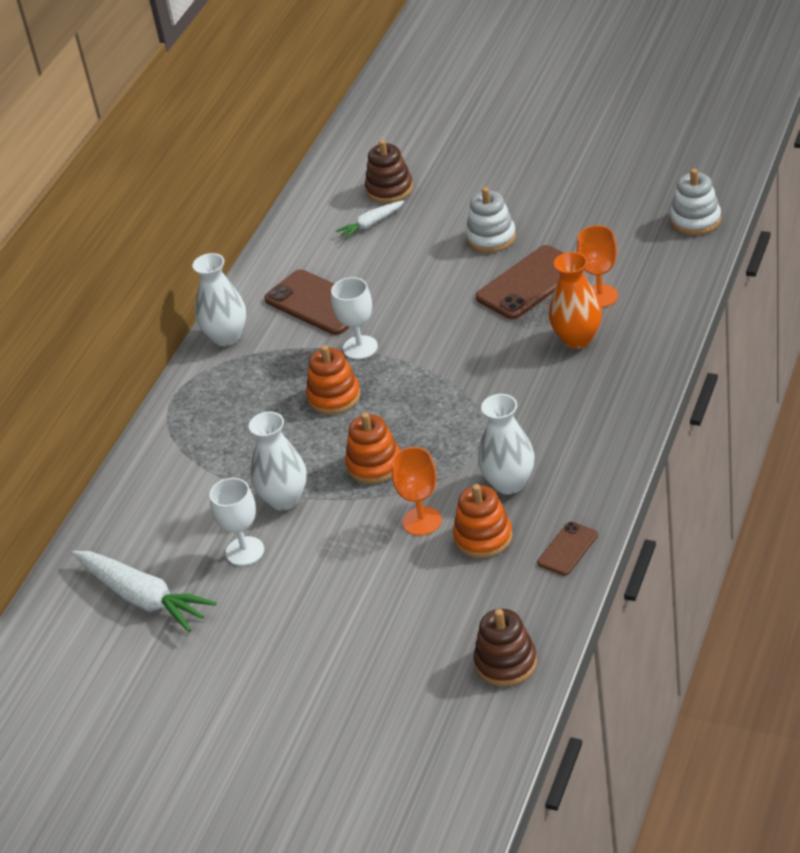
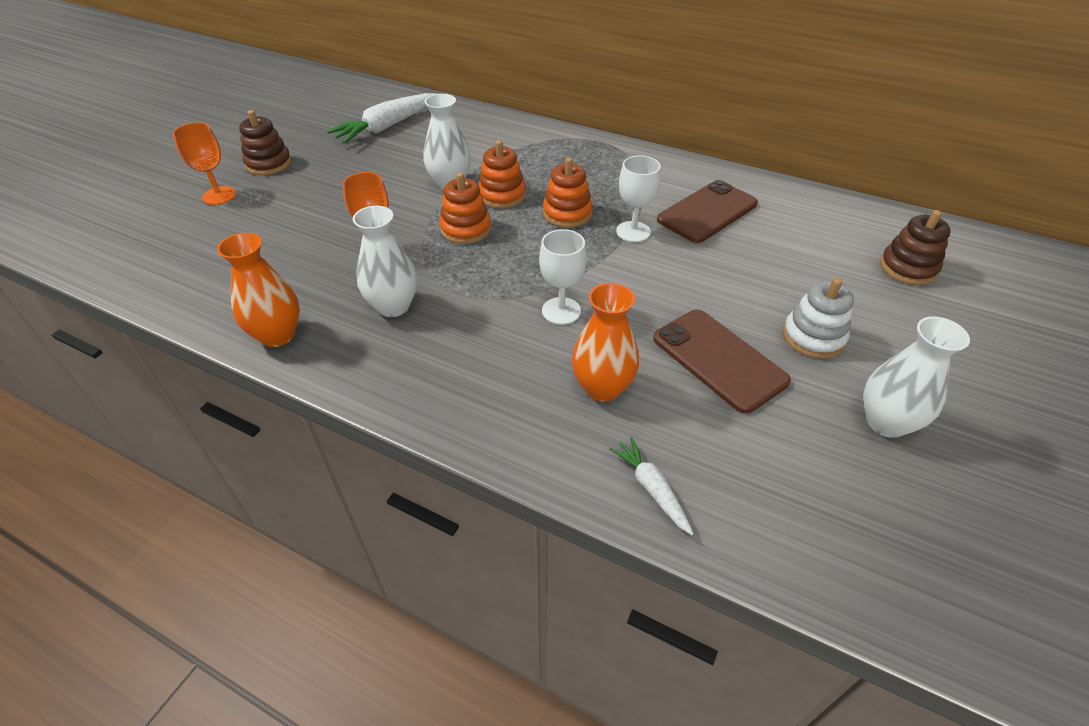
camera: 90 degrees right, 5 degrees up
(226, 337) = (668, 165): white vase -> white vase (886, 422)
(244, 551) = (404, 165): white goblet -> white goblet (561, 311)
(371, 224) = (839, 251): white carrot -> white carrot (651, 489)
(483, 537) = (333, 282): orange stacking toy -> orange stacking toy (502, 195)
(506, 663) = (177, 280): brown stacking toy -> brown stacking toy (269, 164)
(567, 549) = (278, 335): brown phone -> orange vase
(600, 296) = (682, 421): orange goblet -> orange goblet (219, 195)
(695, 220) = (859, 570): white stacking toy -> none

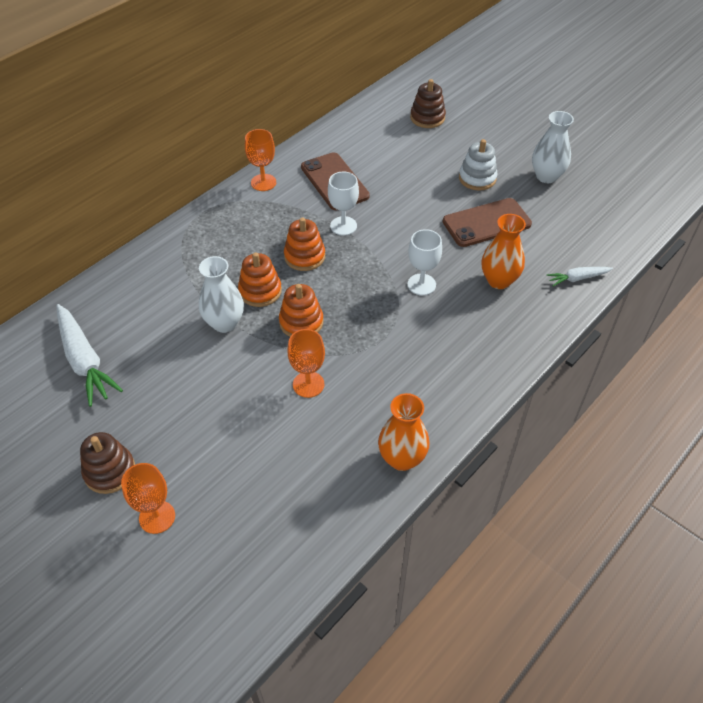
camera: 75 degrees left, 5 degrees up
(393, 306) = (388, 380): white vase -> none
(670, 166) = (263, 182): none -> orange goblet

